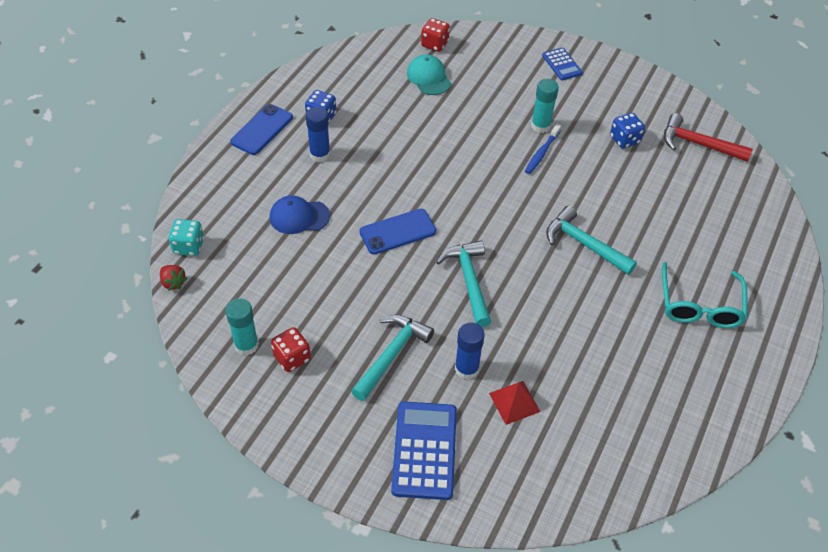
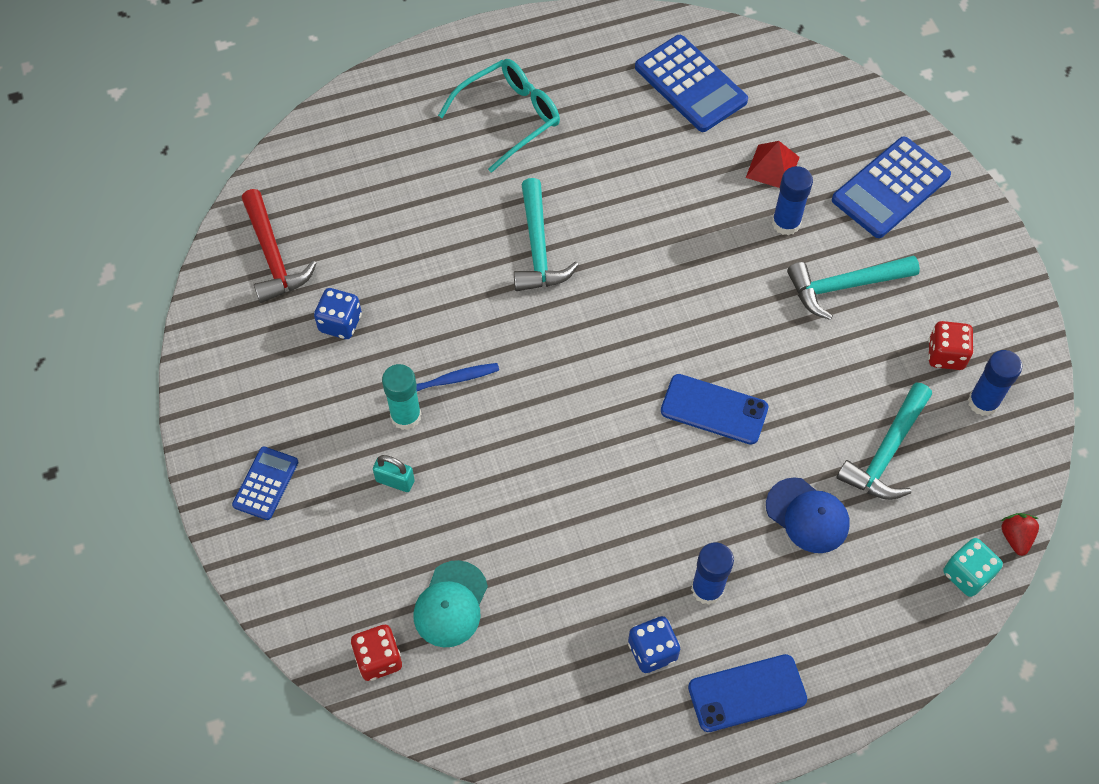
camera: 135 degrees left, 10 degrees up
(246, 345) = (983, 402): turquoise glue stick -> blue glue stick
(468, 281) = (696, 300): turquoise hammer -> turquoise hammer (886, 453)
(510, 100) = (395, 481): none -> turquoise padlock
(631, 421) = (690, 84): none -> blue calculator

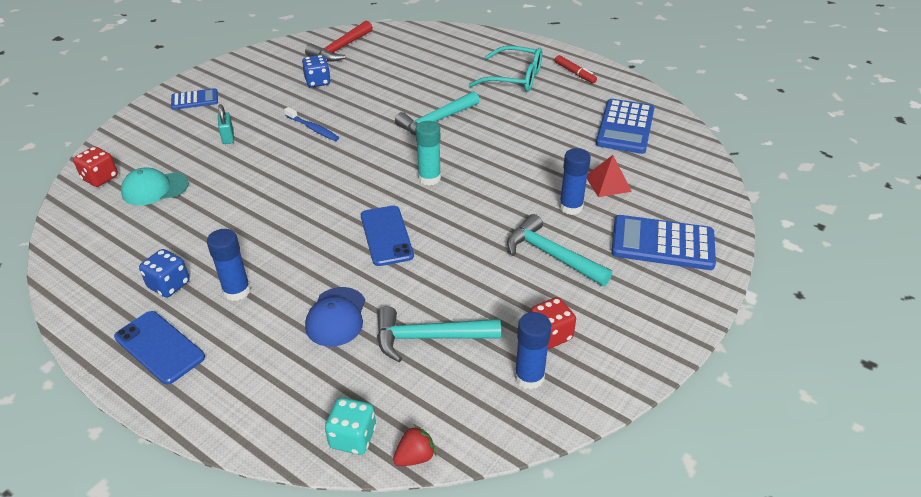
camera: 55 degrees right, 20 degrees down
(406, 416) = (275, 124): turquoise glue stick -> turquoise glue stick (429, 178)
(548, 54) = (575, 73): none -> red marker

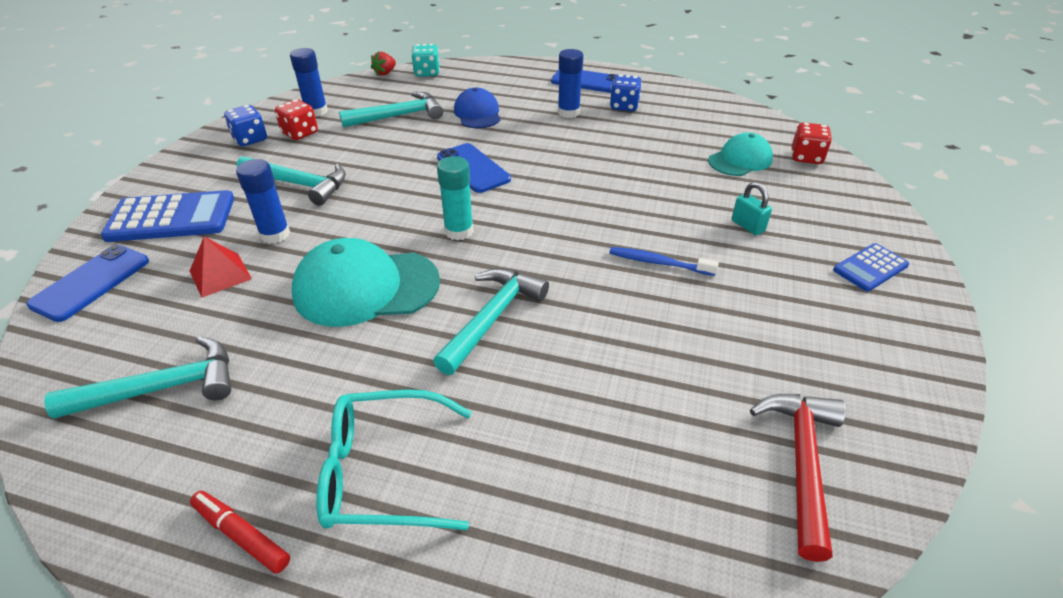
camera: 160 degrees right, 0 degrees up
(318, 82) = (744, 352): blue dice -> blue dice (250, 139)
(507, 154) = (366, 287): none -> turquoise cap
(625, 127) = (163, 387): blue calculator -> turquoise hammer
(701, 197) = (91, 282): none -> blue phone

